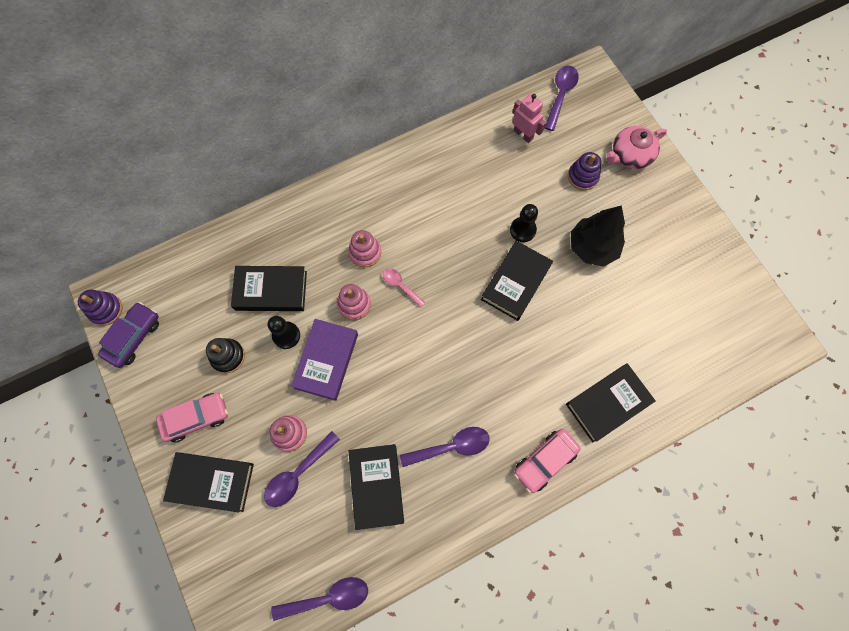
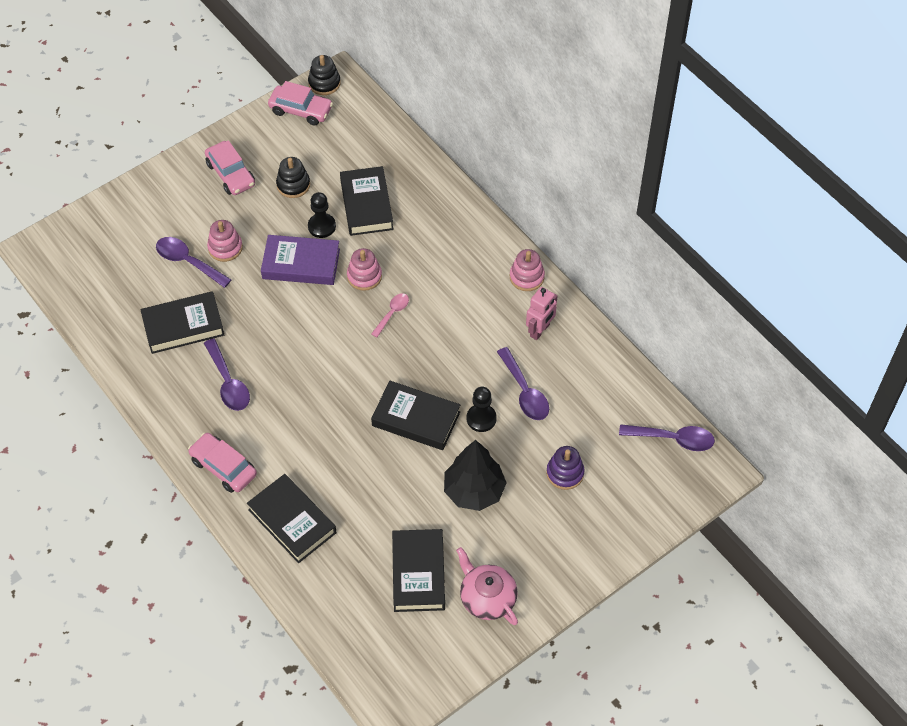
camera: 80 degrees right, 15 degrees down
(106, 310) = (324, 83): purple stacking toy -> black stacking toy
(134, 337) = (301, 110): purple car -> pink car
(212, 481) = (174, 198): black book -> black book (418, 573)
(328, 597) = (81, 305): purple spoon -> purple spoon (525, 392)
(365, 252) = (424, 276): pink stacking toy -> pink stacking toy (526, 277)
(523, 134) = (606, 405): pink robot -> pink robot (540, 330)
(630, 155) = (607, 522): pink teapot -> pink teapot (487, 597)

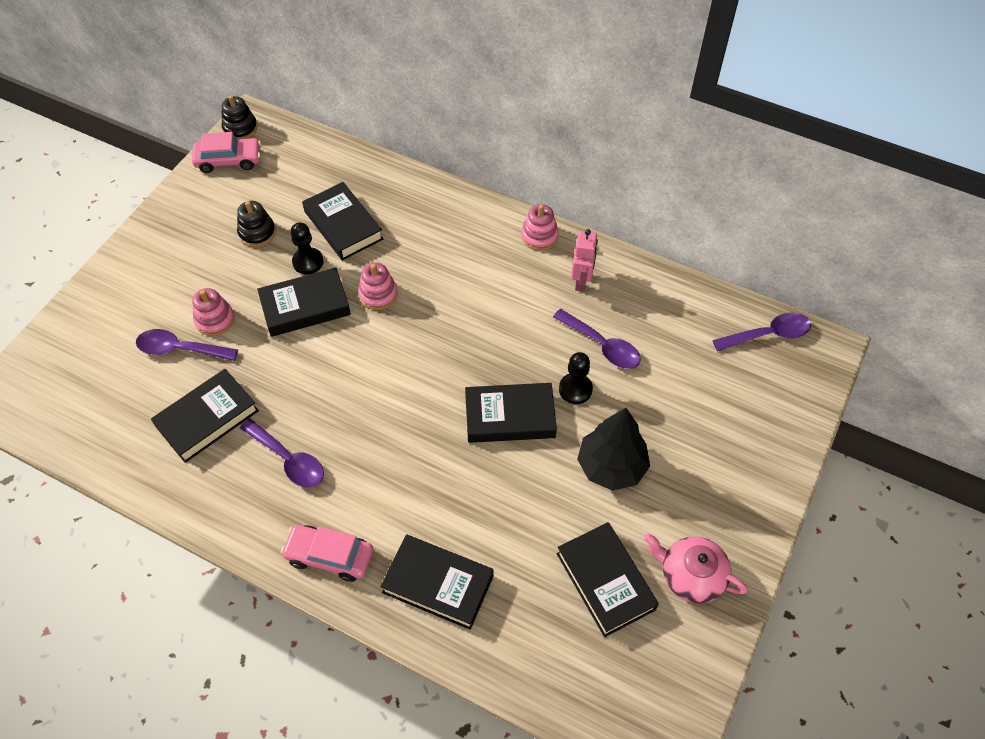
camera: 25 degrees left, 0 degrees up
(231, 174) = (185, 245): pink car -> none
(301, 264) = (305, 306): purple book -> black book
(392, 313) = (426, 320): pink spoon -> none
(565, 473) = (689, 410): purple stacking toy -> none

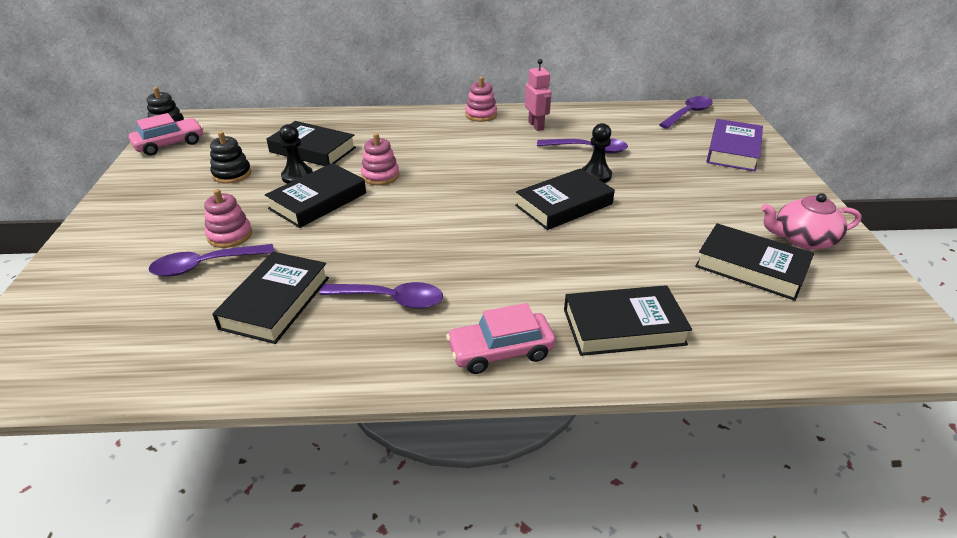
camera: 30 degrees left, 20 degrees down
(611, 467) = (672, 204): black tree -> none
(755, 419) = (733, 150): none -> purple book

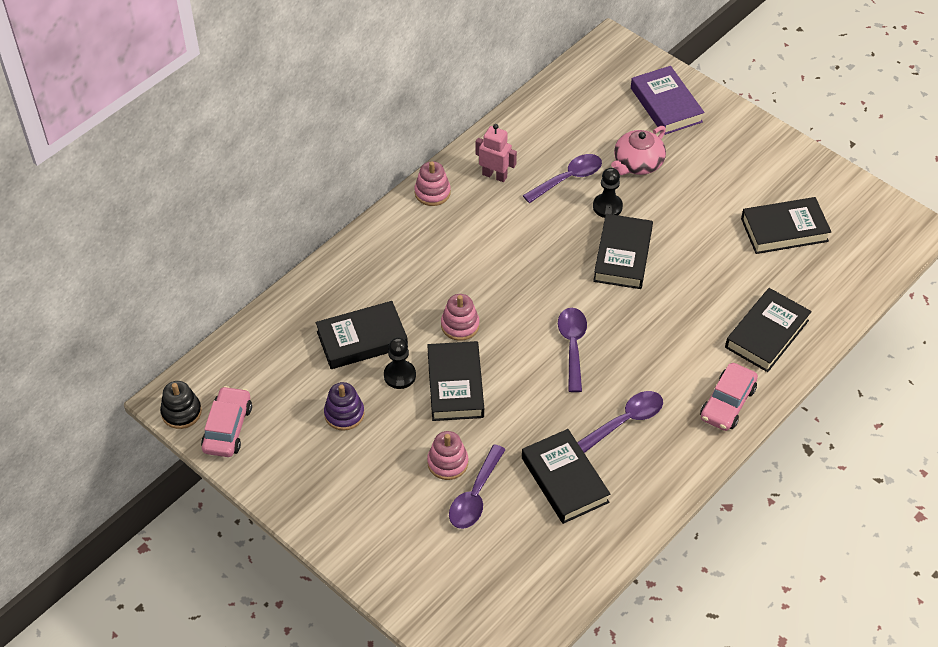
camera: 45 degrees left, 15 degrees up
(232, 174) = (344, 414): black stacking toy -> purple stacking toy
(688, 114) = (589, 74): purple spoon -> purple spoon (572, 346)
(803, 239) = (789, 179): pink teapot -> pink teapot (637, 163)

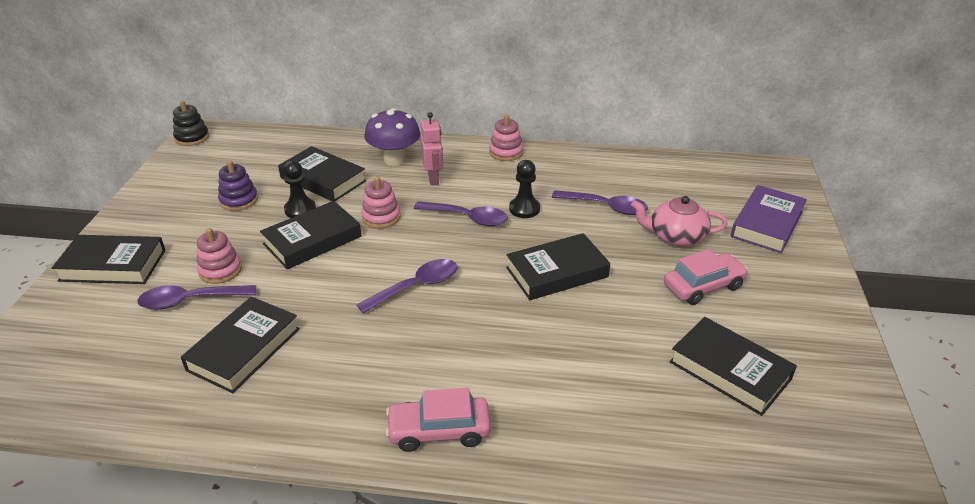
camera: 55 degrees right, 15 degrees down
(227, 428) = (189, 159): pink car -> pink car (703, 286)
(374, 274) = (394, 160): none -> purple mushroom
(494, 175) = (560, 171): pink robot -> pink robot (433, 178)
(607, 207) = (603, 240): black pawn -> black pawn (524, 209)
(626, 420) = (351, 360): purple spoon -> purple spoon (467, 218)
(766, 334) = (569, 421): black book -> black book (113, 265)

